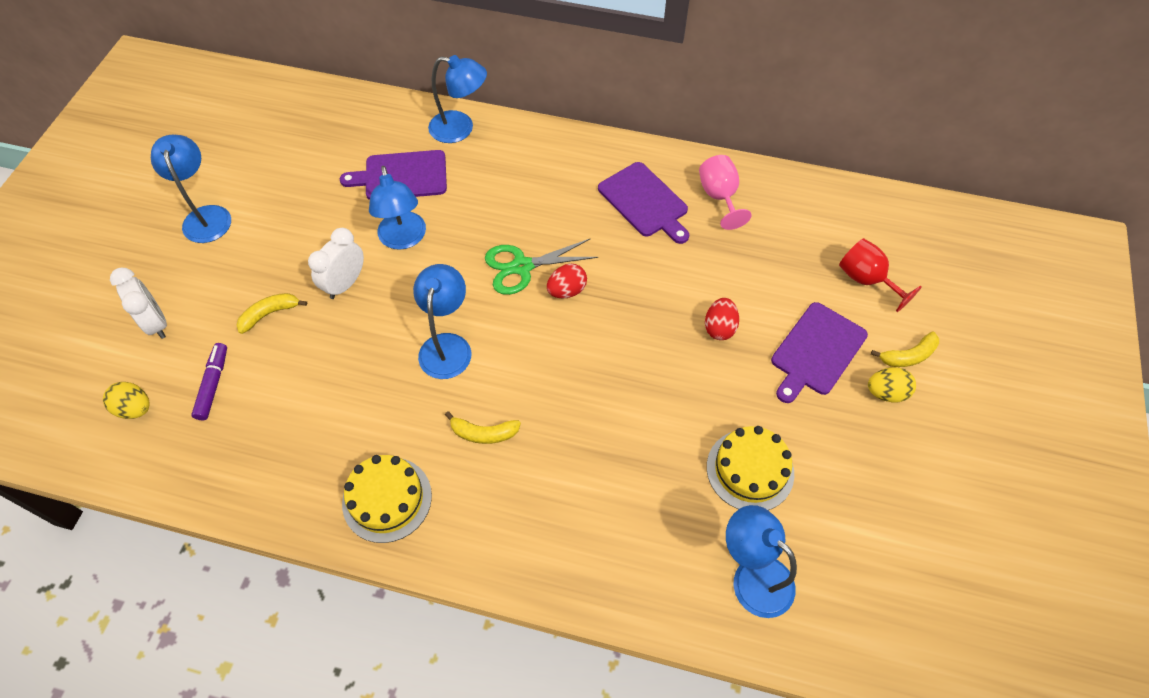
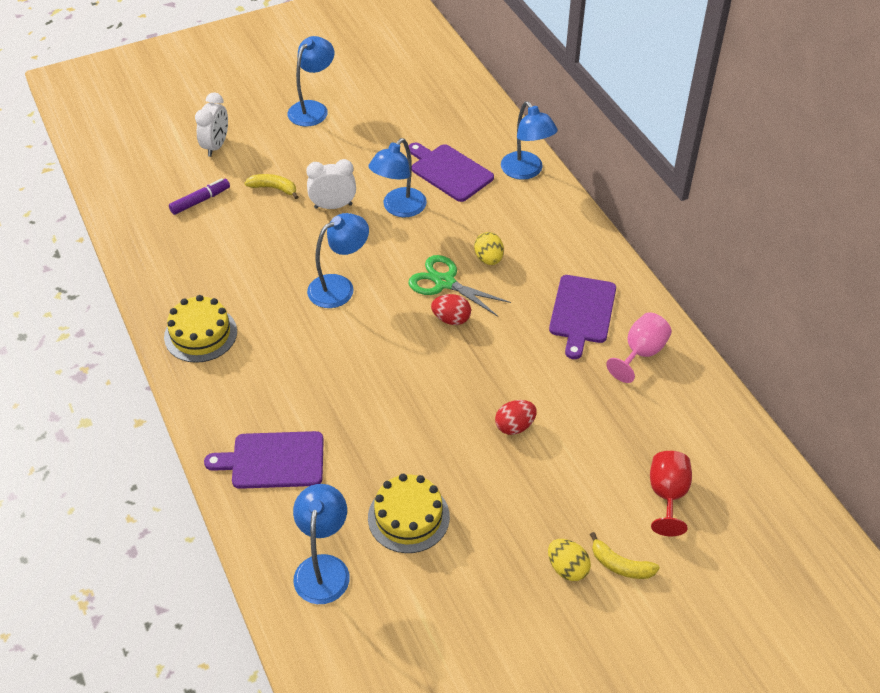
camera: 50 degrees right, 10 degrees down
(135, 408) = (152, 181): yellow egg -> yellow egg (488, 259)
(483, 433) = (292, 349): yellow banana -> none
(816, 351) = (558, 500): purple cutting board -> purple cutting board (273, 460)

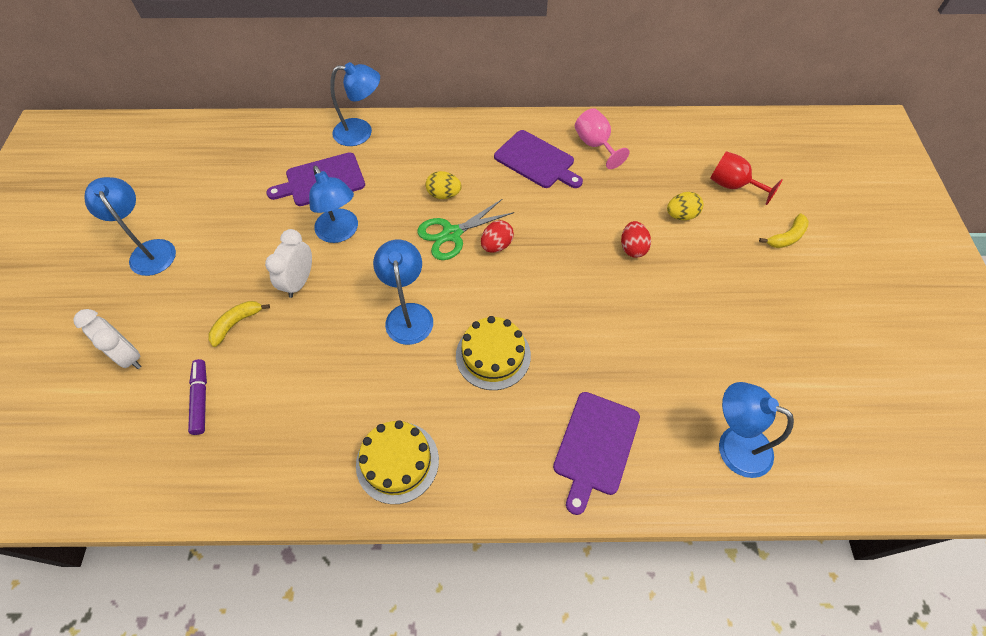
camera: 65 degrees left, 10 degrees up
(408, 517) = (699, 357): yellow cake -> yellow cake (493, 355)
(567, 568) = (781, 270): yellow egg -> yellow egg (681, 215)

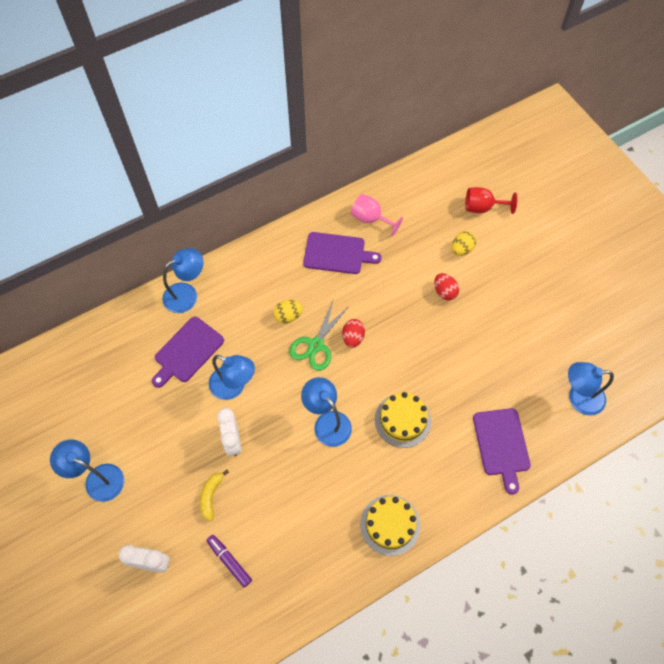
camera: 30 degrees left, 5 degrees up
(786, 237) = (536, 232): yellow banana -> none

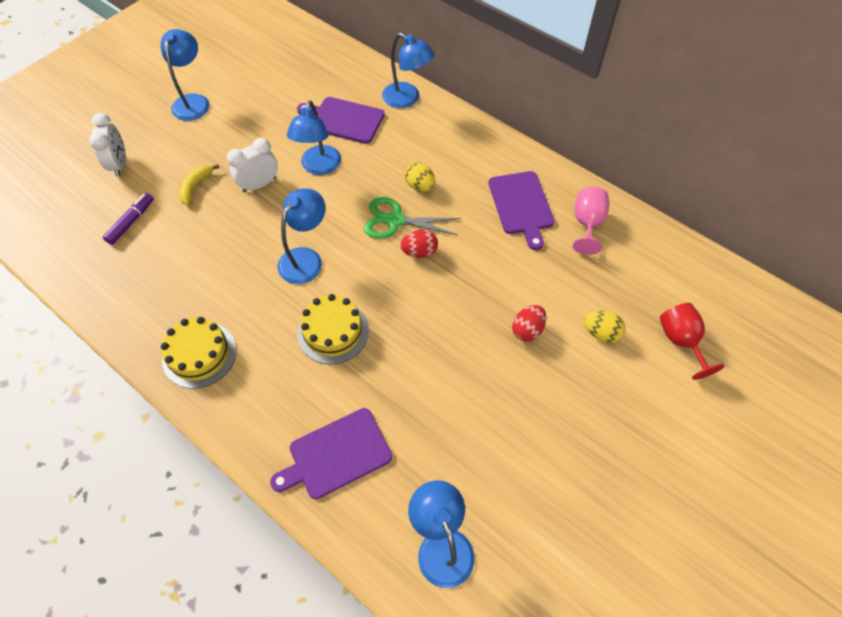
camera: 70 degrees right, 5 degrees down
(211, 496) = (196, 187): yellow banana -> yellow banana turned 60 degrees counterclockwise

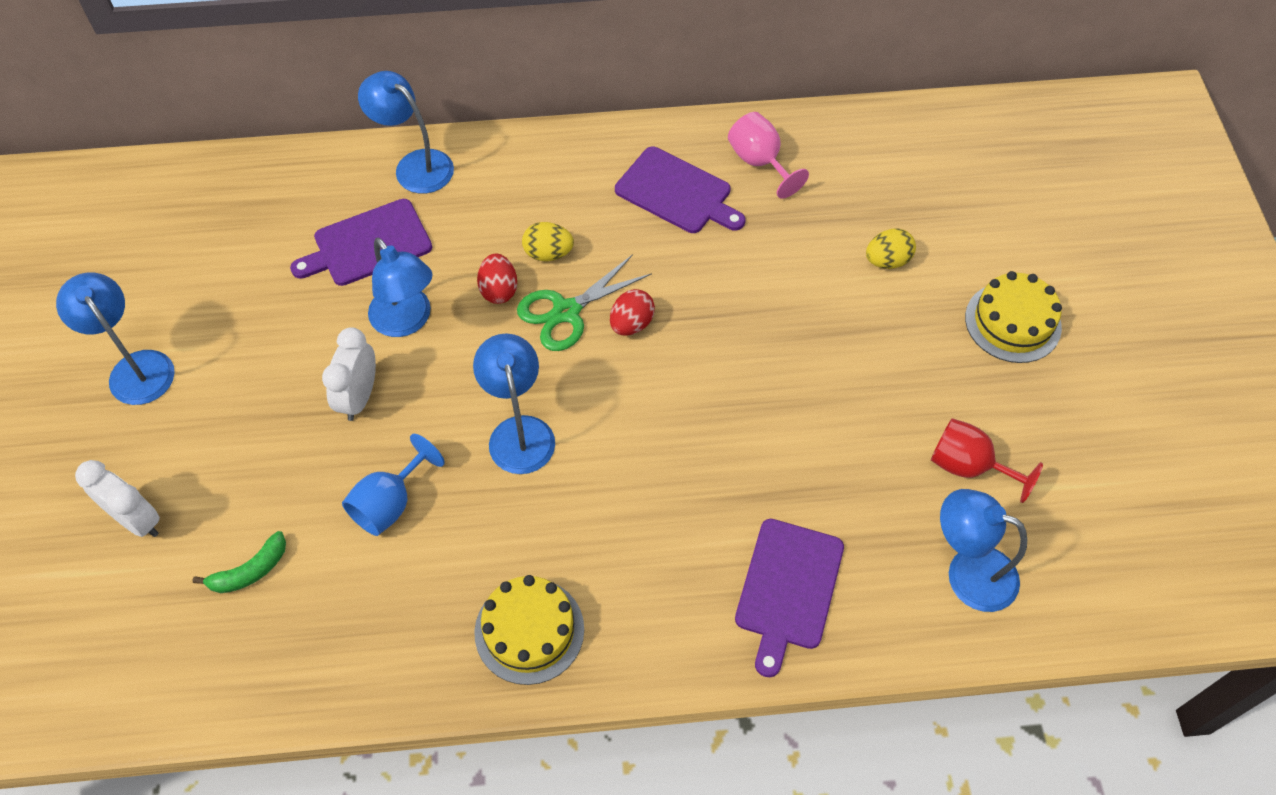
camera: 45 degrees left, 0 degrees up
(131, 222) = (250, 571): purple marker -> green banana
(196, 187) = (280, 463): yellow banana -> none
(215, 242) = (390, 503): none -> blue goblet
(333, 332) = (642, 479): yellow cake -> yellow cake (1012, 322)
(407, 99) = (415, 165): blue lamp -> blue lamp turned 135 degrees counterclockwise
(527, 330) = (822, 314): red egg -> red egg (499, 290)
(680, 341) = (958, 211): red goblet -> red goblet (968, 466)

